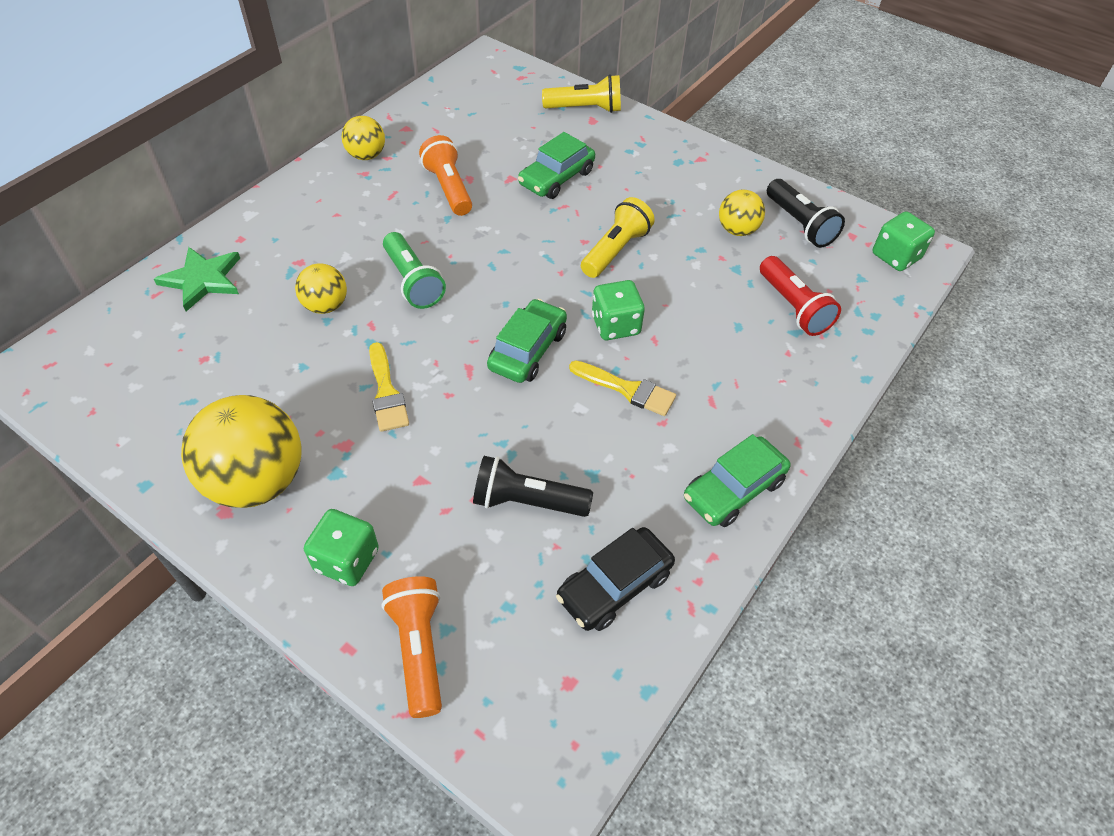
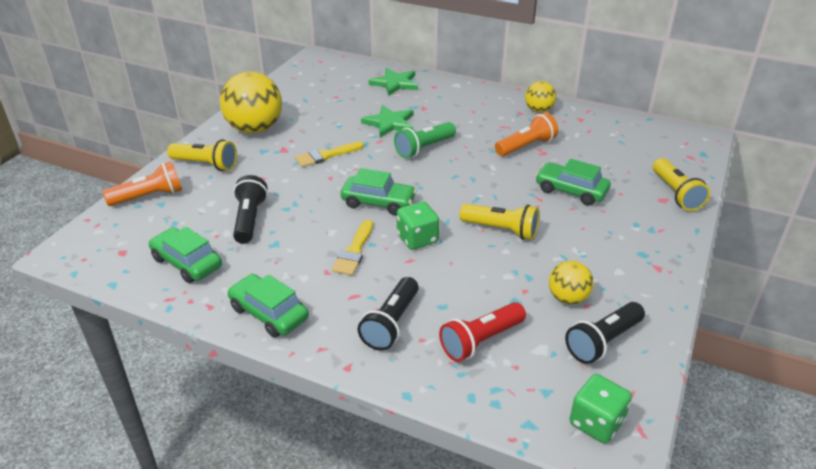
camera: 80 degrees right, 15 degrees down
(326, 306) = (390, 123): yellow ball -> green star
(346, 560) = (206, 165): green dice -> yellow flashlight
(614, 586) = (187, 263): black car -> green car
(762, 374) = (391, 323): none -> black flashlight

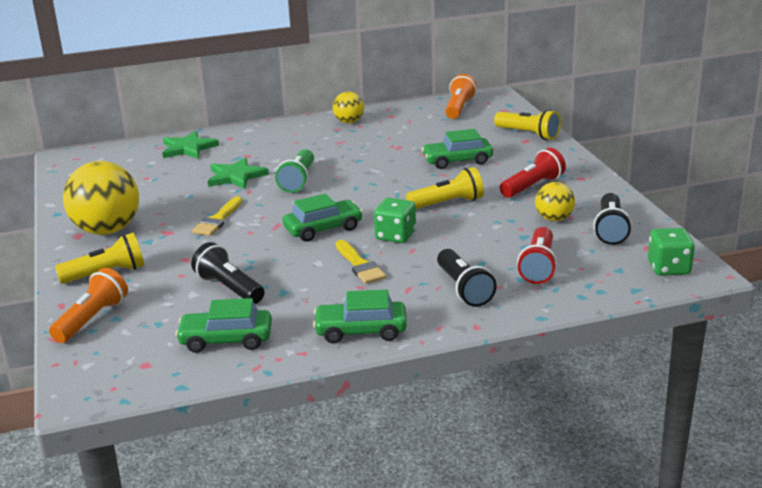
camera: 40 degrees left, 10 degrees down
(526, 146) = (379, 148): orange flashlight -> orange flashlight (459, 108)
(598, 252) = (532, 186): none -> red flashlight

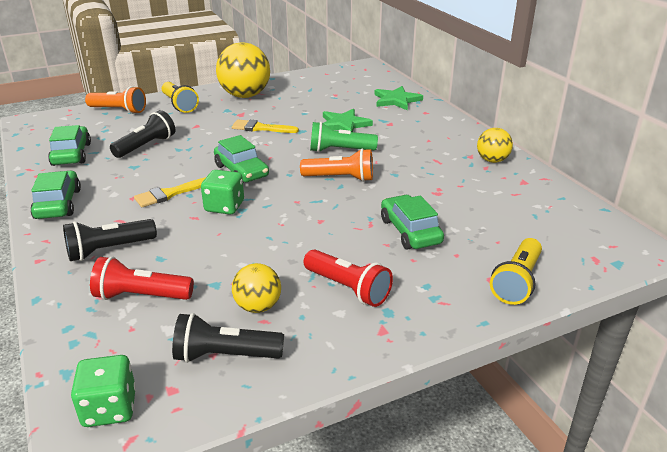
camera: 80 degrees right, 5 degrees up
(447, 203) = (296, 231): yellow flashlight -> none
(459, 108) = (577, 224): orange flashlight -> orange flashlight (340, 178)

